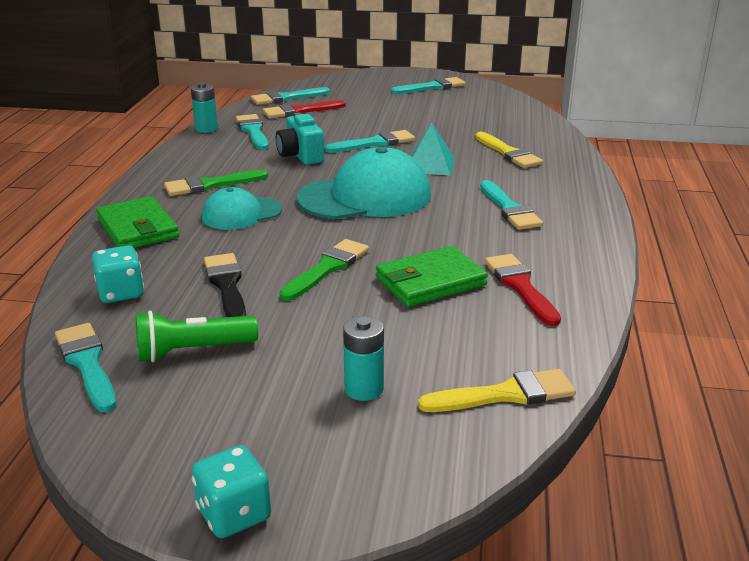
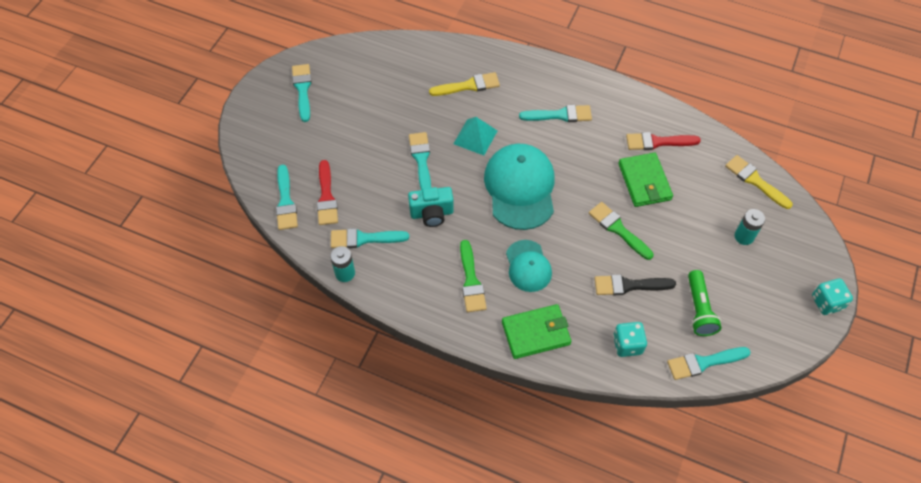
camera: 75 degrees left, 30 degrees up
(505, 394) = (755, 181): yellow brush -> yellow brush turned 45 degrees counterclockwise

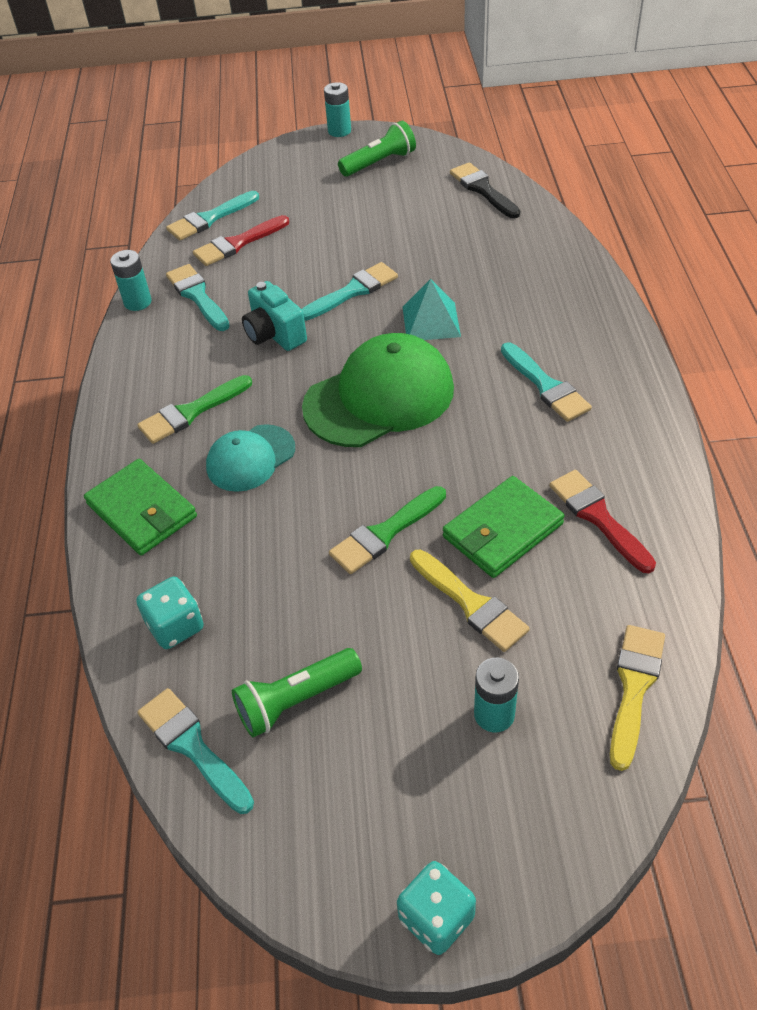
camera: 65 degrees right, 10 degrees down
(247, 93) = (339, 131): none -> turquoise battery
(302, 89) = (379, 163): turquoise brush -> green flashlight
(468, 86) = (512, 281): yellow brush -> yellow brush (470, 603)
(520, 188) = (379, 397): turquoise cap -> green cap
(618, 229) = (385, 533): green brush -> green brush turned 150 degrees counterclockwise
(629, 285) = (287, 587): black brush -> black brush (483, 189)

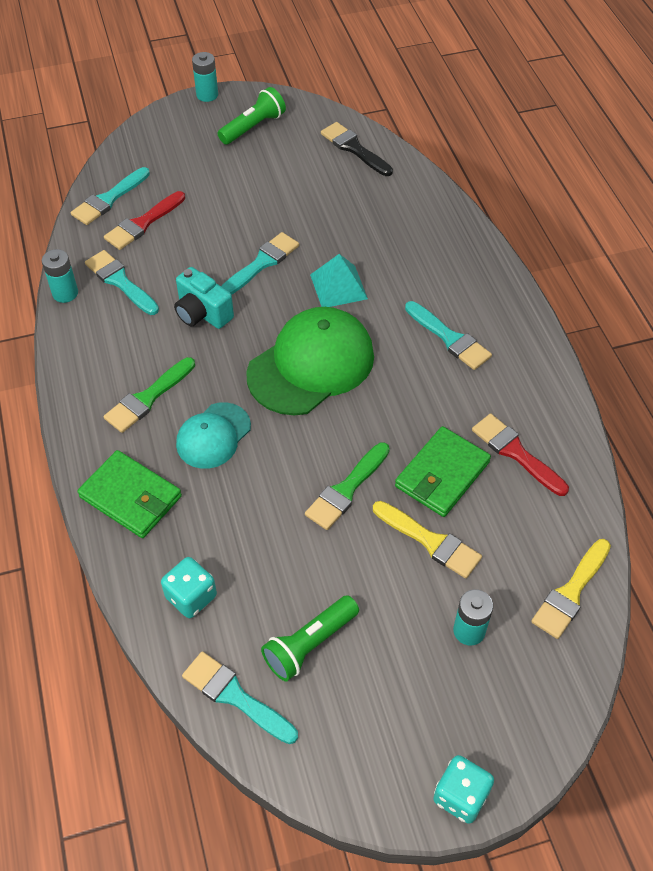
camera: 15 degrees left, 5 degrees up
(634, 688) = (570, 592): yellow brush -> yellow brush turned 150 degrees counterclockwise

